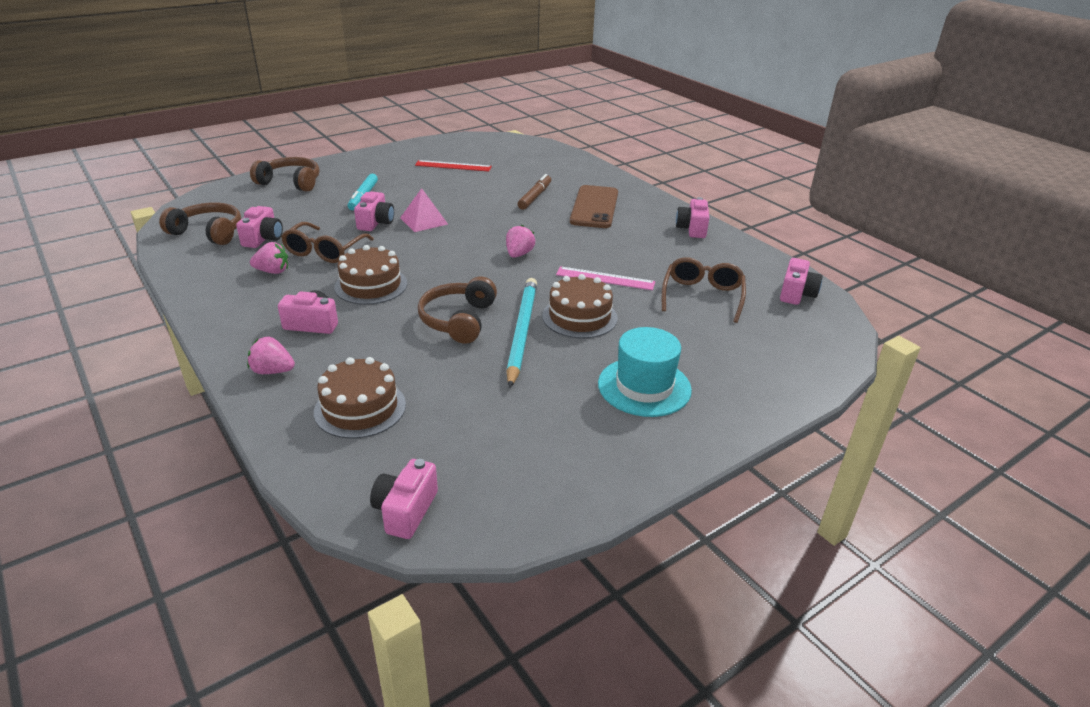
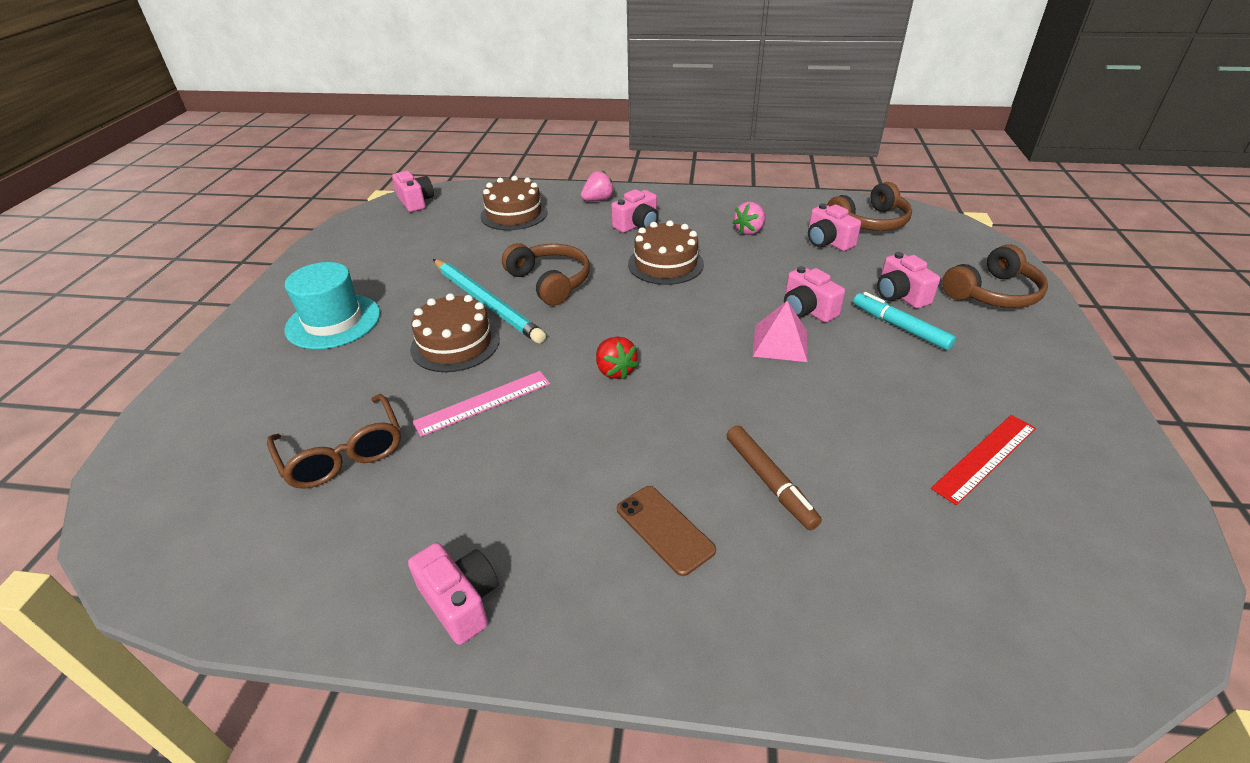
camera: 135 degrees right, 5 degrees up
(325, 251) = (764, 263): brown glasses -> none
(519, 254) = (615, 370): pink strawberry -> red strawberry
(594, 207) = (665, 529): brown phone -> brown phone, size x0.59
(796, 294) = (201, 551): pink camera -> pink camera (900, 295)

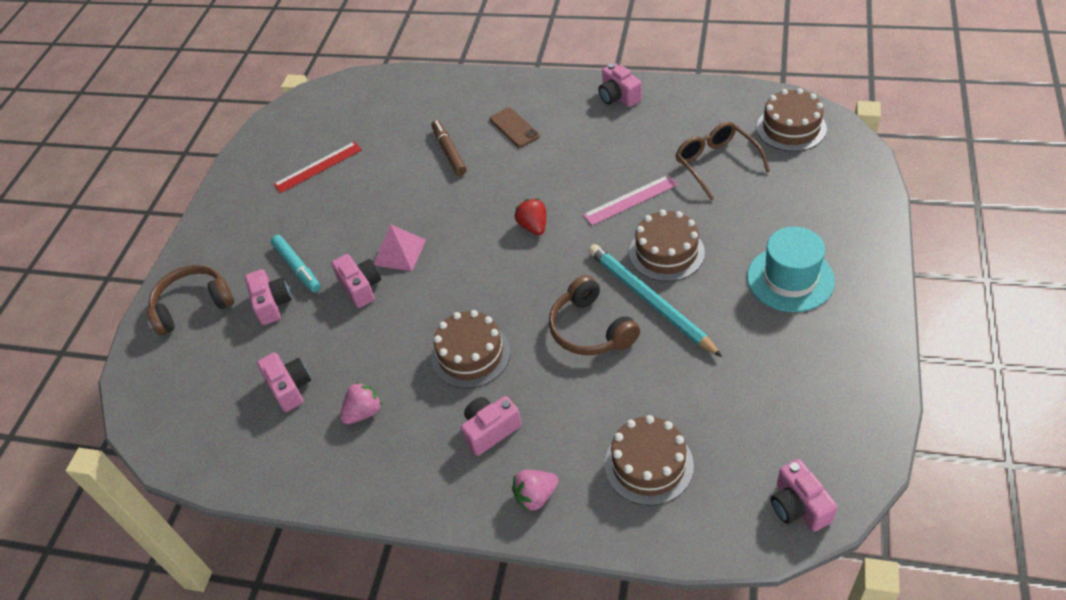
camera: 170 degrees left, 10 degrees up
(189, 516) = (791, 128): none -> brown cake
(869, 222) = (223, 425): brown headphones -> none

